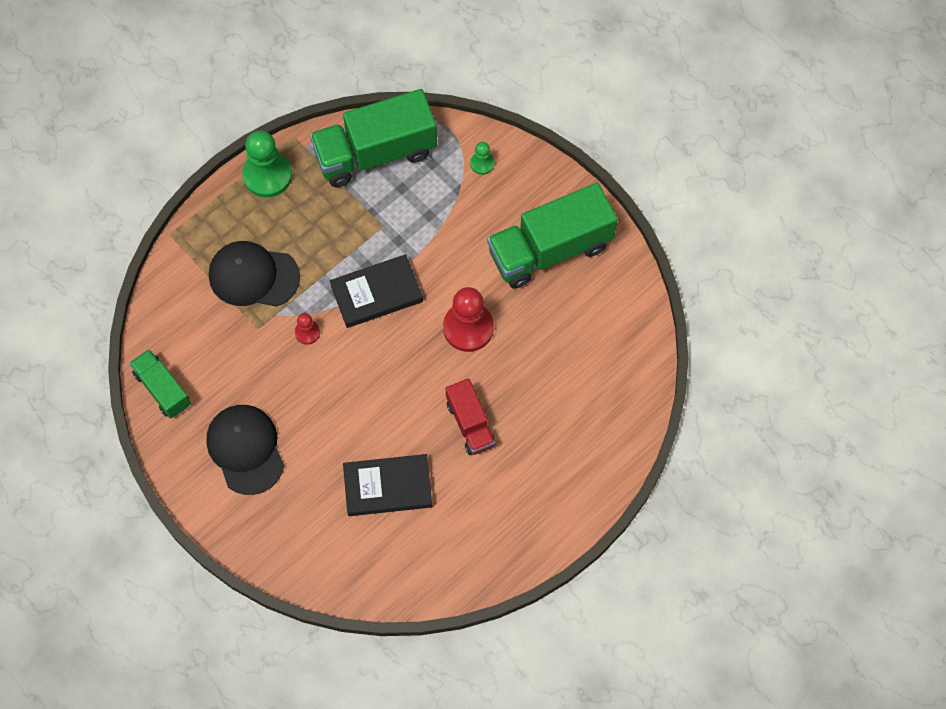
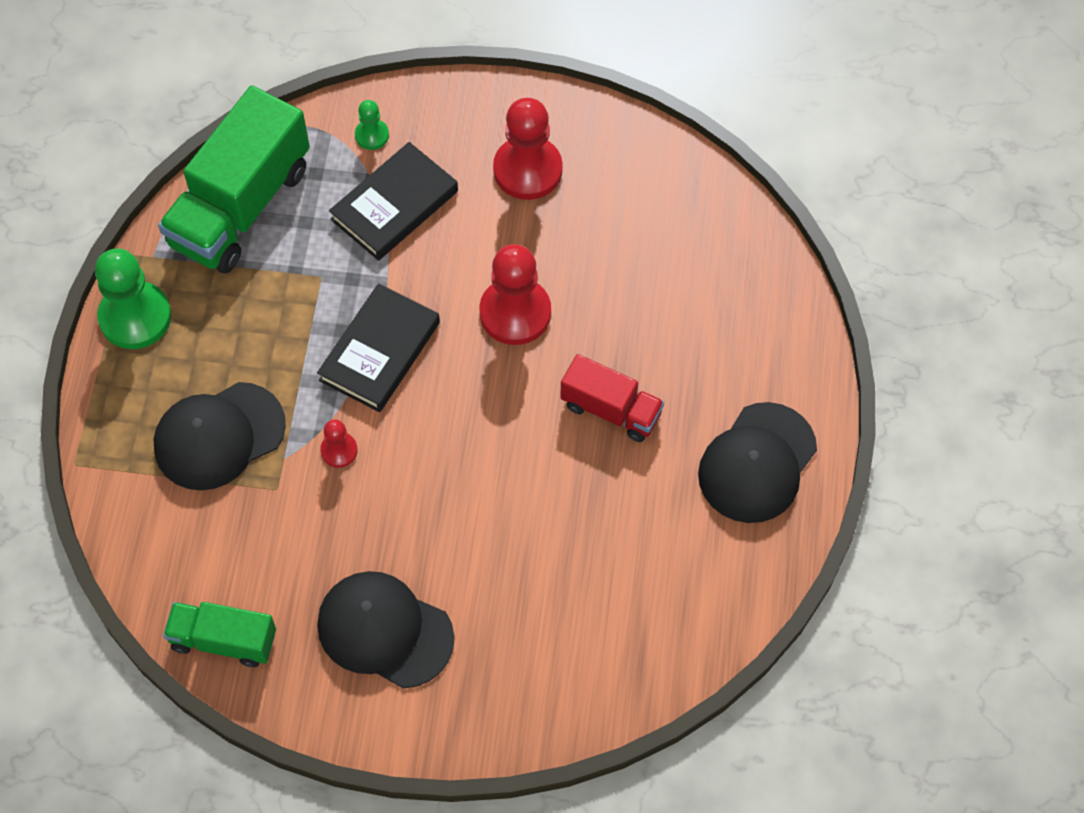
camera: 40 degrees left, 5 degrees down
(387, 487) = (583, 545): black book -> black book (394, 205)
(522, 517) = (757, 463): none -> black cap
(550, 249) = (527, 170): green truck -> red pawn

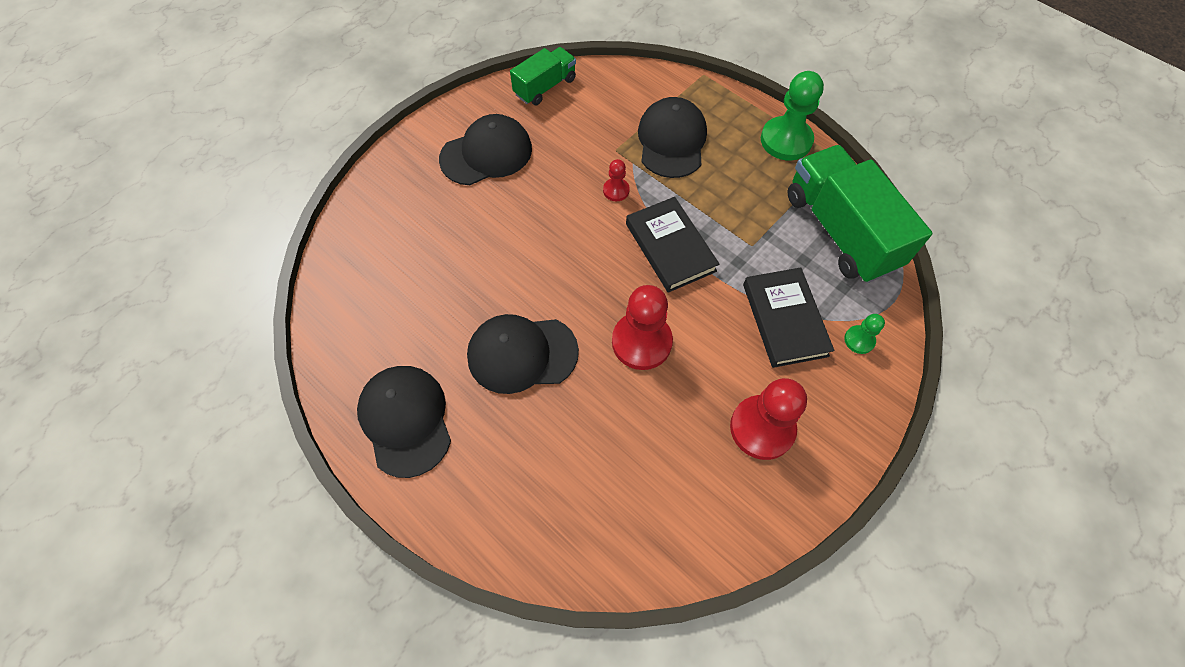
camera: 125 degrees right, 0 degrees up
(611, 410) = (522, 354): red truck -> black cap

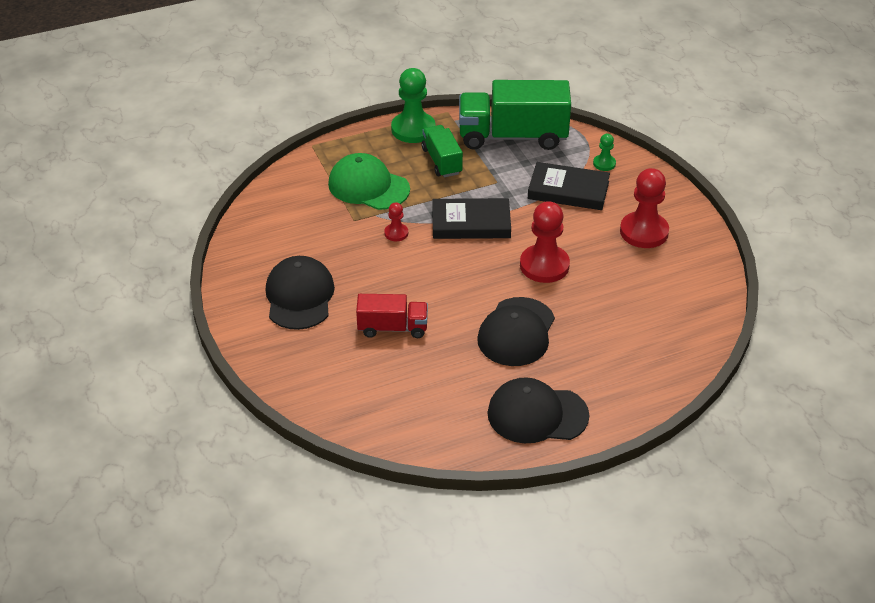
camera: 65 degrees left, 20 degrees down
(478, 242) = (392, 328): none -> red truck
(545, 87) = (250, 238): green truck -> green truck (442, 161)
(672, 141) = (368, 186): black cap -> green cap

